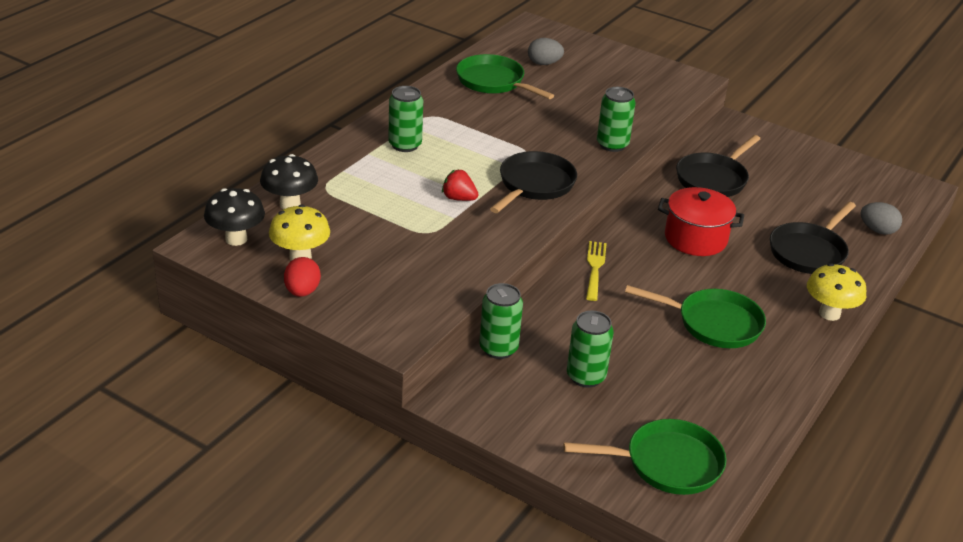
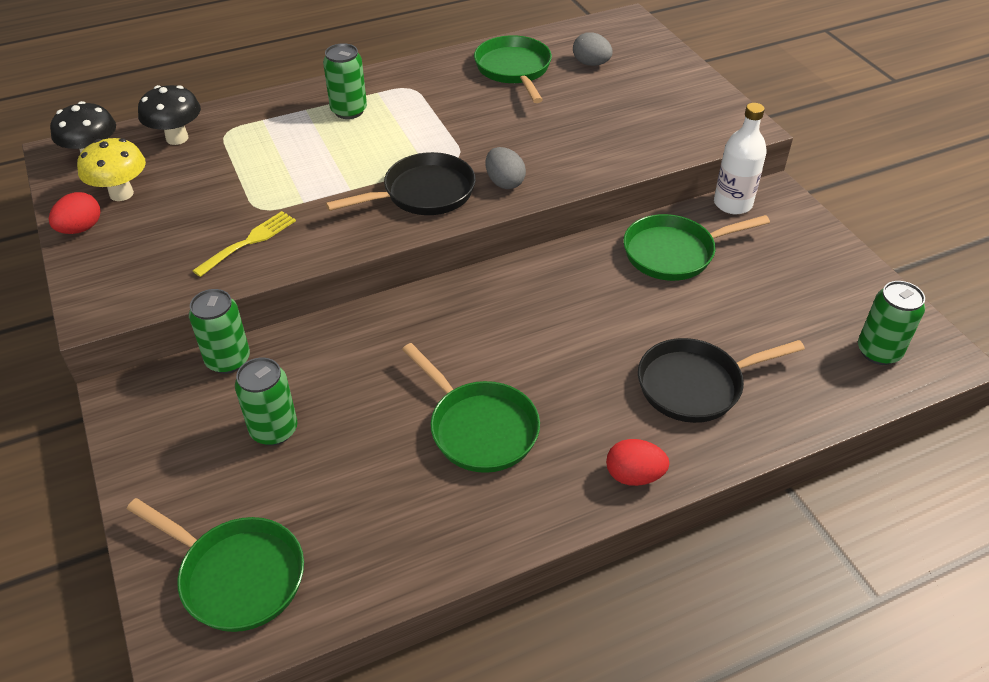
camera: 35 degrees right, 10 degrees up
(459, 198) = (332, 183): red strawberry -> none
(595, 268) = (424, 309): yellow fork -> yellow fork (249, 242)
(612, 145) = (560, 175): green can -> green can (878, 352)
(695, 238) = (573, 317): red pot -> none
(713, 179) = (674, 253): black pan -> green pan
(716, 137) = (732, 204): none -> white bottle
(829, 313) = (634, 476): yellow mushroom -> red egg
(877, 230) = (819, 391): grey egg -> grey egg (504, 182)

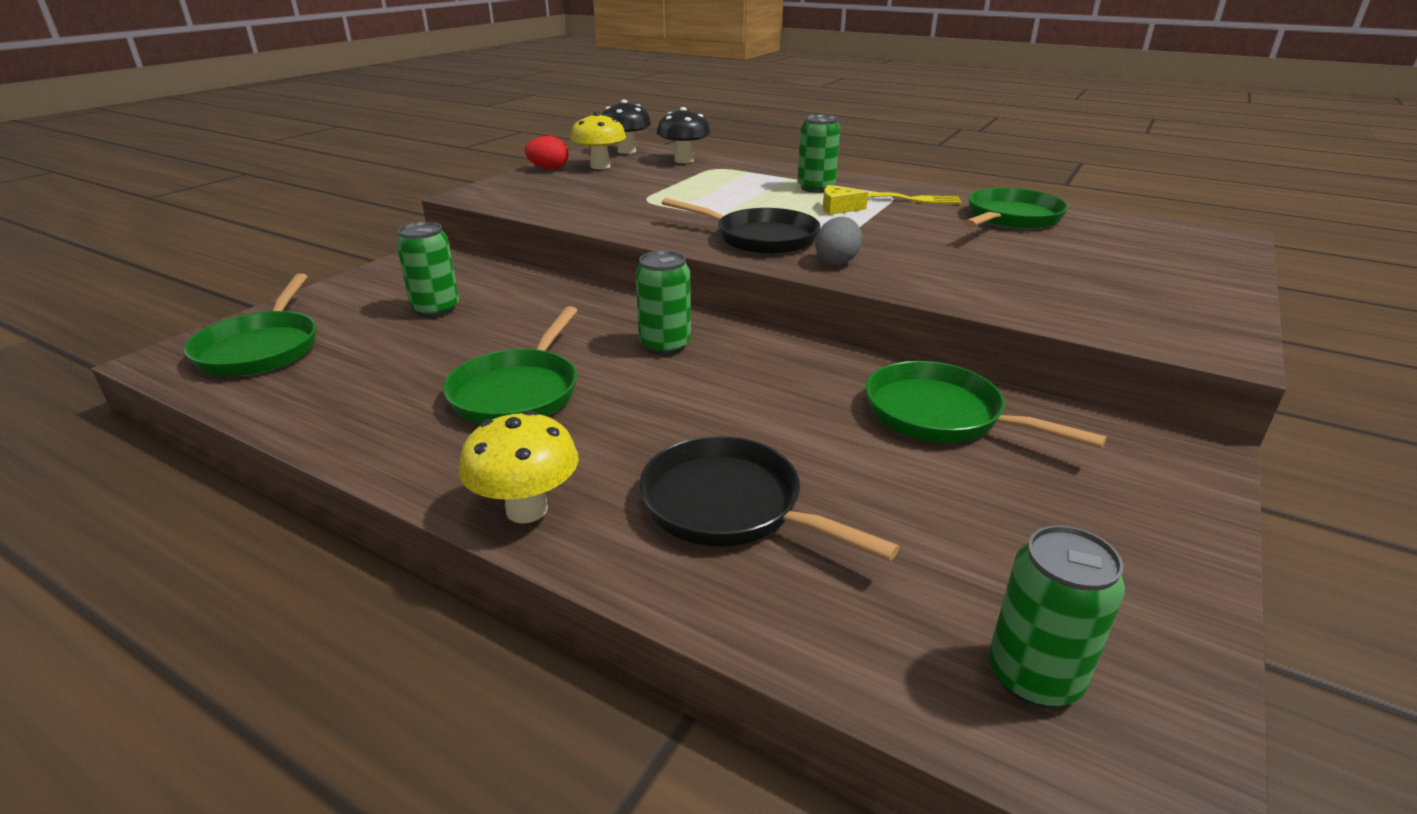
camera: 55 degrees right, 15 degrees down
(228, 360) = (499, 270): green can -> green can (665, 345)
(249, 242) = (602, 208): yellow fork -> yellow fork (910, 199)
(407, 126) = (838, 208): none -> yellow cheese
(591, 64) = (1107, 242): grey egg -> none
(634, 476) = (527, 509): red egg -> yellow mushroom
(732, 204) = (1106, 427): white bottle -> none

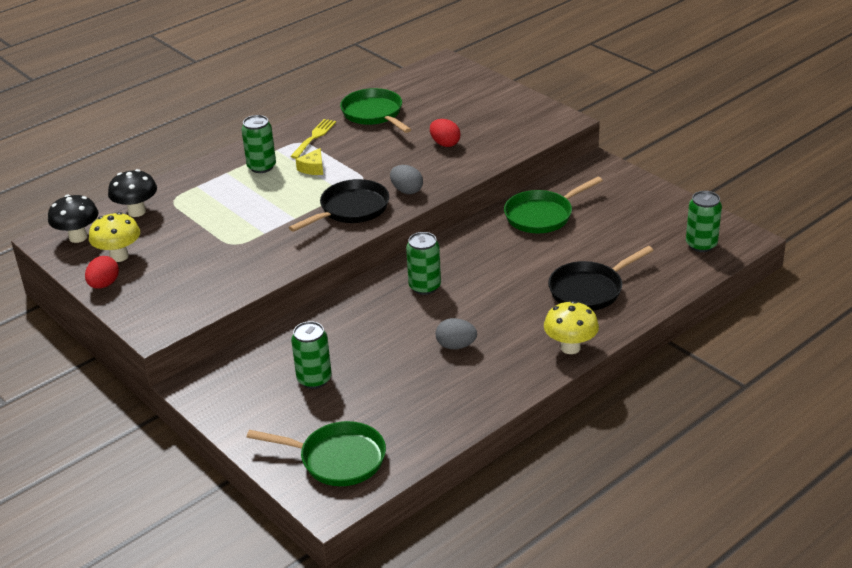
camera: 70 degrees left, 5 degrees up
(518, 392) = (456, 346): green pan -> grey egg
(995, 267) = (445, 144): none -> red egg

